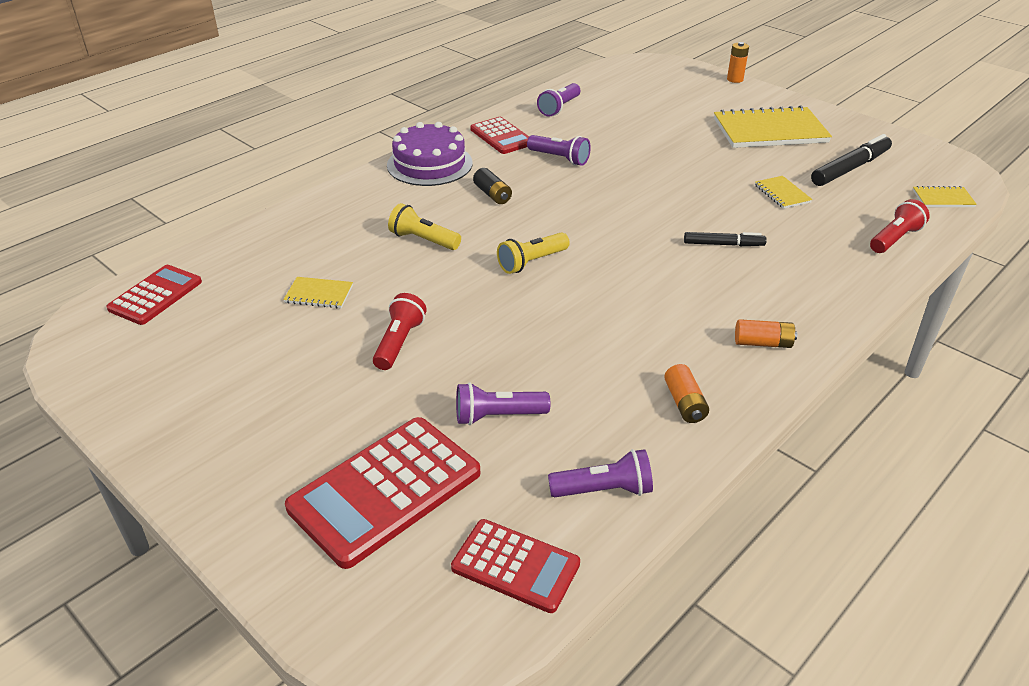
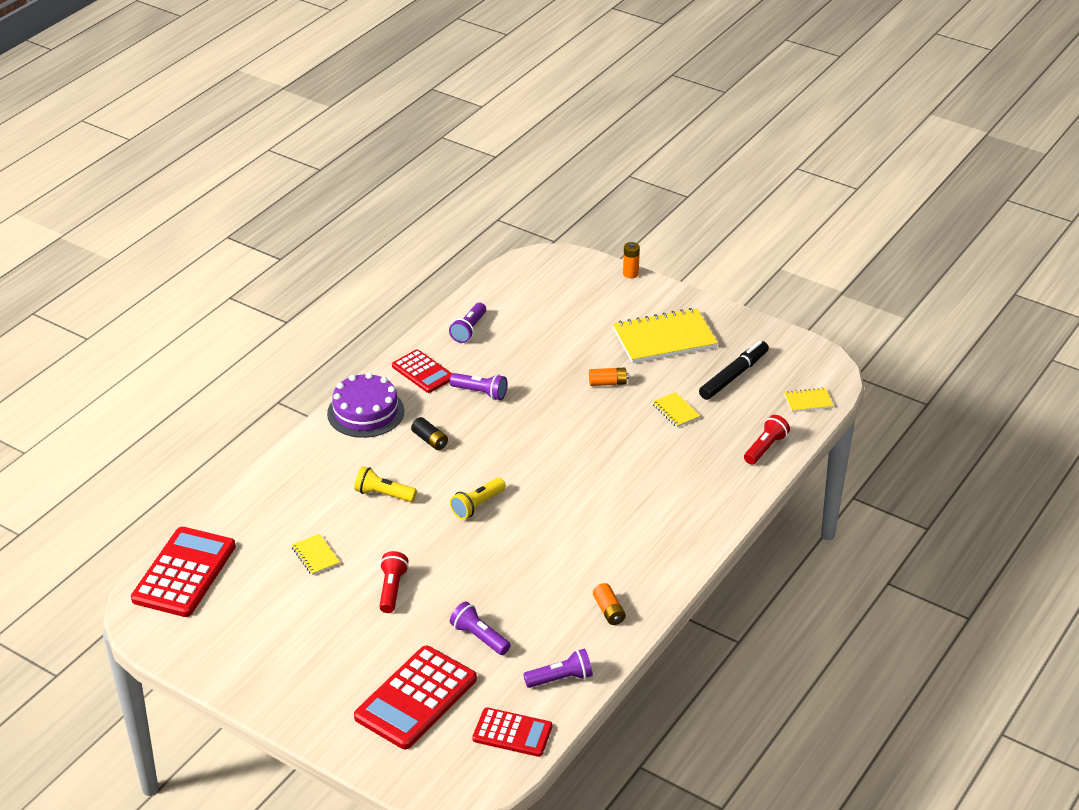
camera: 10 degrees left, 0 degrees up
(155, 295) = (184, 573): red calculator -> red calculator, size x1.64
(319, 294) = (315, 556): yellow notebook -> yellow notebook turned 60 degrees clockwise
(498, 416) = (479, 637): purple flashlight -> purple flashlight turned 60 degrees clockwise
(723, 244) = (629, 470): black marker -> none
(763, 343) = (662, 556): orange battery -> orange battery (608, 383)

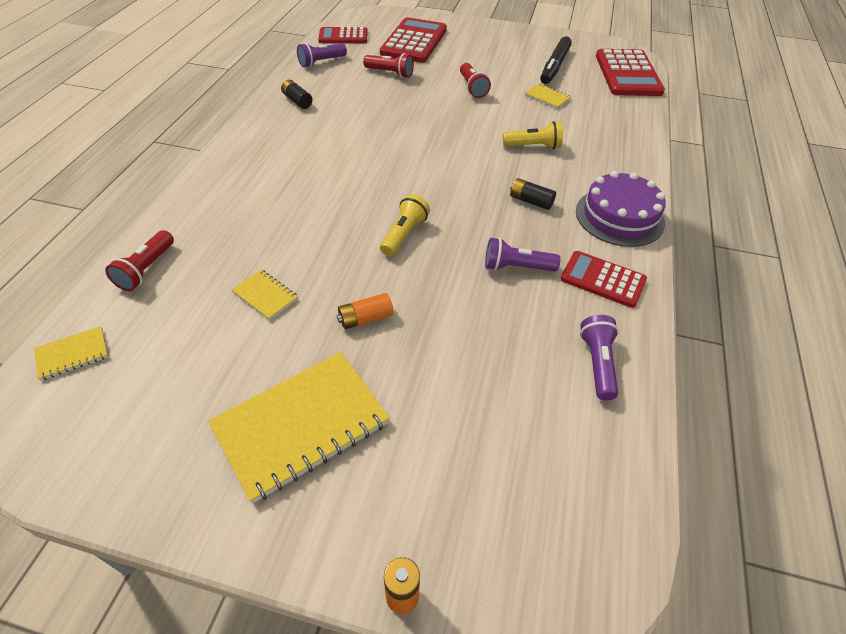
camera: 160 degrees right, 10 degrees up
(477, 505) = (444, 153): yellow flashlight -> yellow flashlight (404, 234)
(479, 637) = (390, 73): purple flashlight -> red flashlight
(609, 611) = (297, 101): orange battery -> black battery
(733, 376) = (184, 375): black marker -> black marker (554, 66)

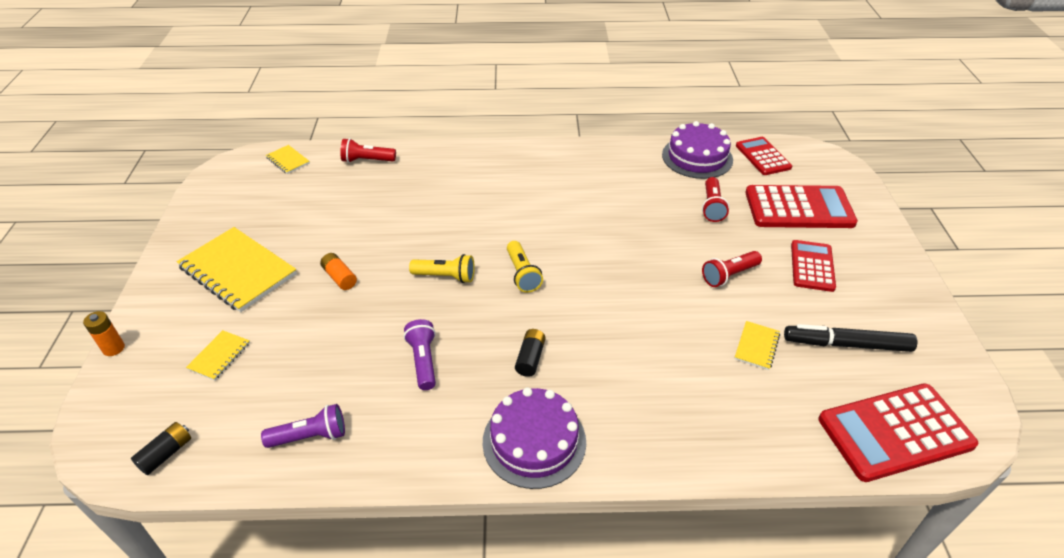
camera: 75 degrees right, 5 degrees down
(265, 296) = (353, 220): yellow notebook -> yellow notebook (219, 356)
(297, 101) = (615, 163): black battery -> black battery (166, 454)
(321, 62) = (697, 157): purple flashlight -> purple cake
(533, 146) = (635, 347): yellow flashlight -> yellow flashlight (522, 274)
(603, 279) = (423, 432): red calculator -> red calculator (812, 266)

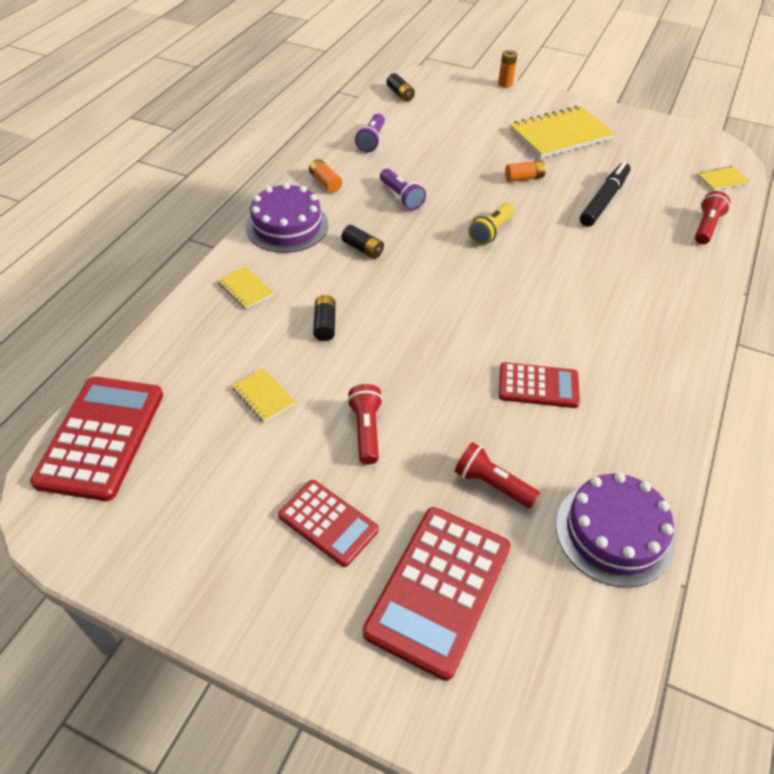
camera: 115 degrees right, 5 degrees up
(219, 356) = (470, 118): yellow notebook -> yellow notebook (245, 289)
(423, 361) = (401, 197): purple flashlight -> purple flashlight turned 45 degrees clockwise
(429, 444) = (325, 182): none -> orange battery
(522, 274) = (466, 277): yellow flashlight -> none
(650, 342) = (325, 324): none -> black battery
(763, 156) = (584, 629): red calculator -> red calculator (538, 386)
(847, 344) = (207, 472): black marker -> black marker (604, 200)

